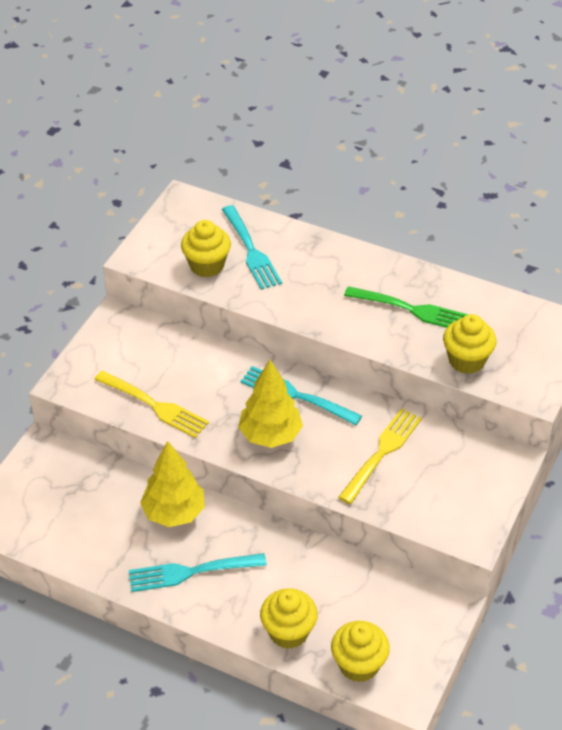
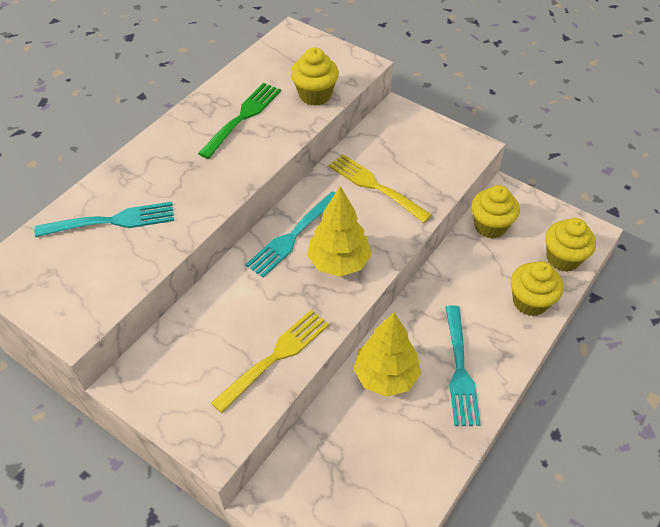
camera: 80 degrees left, 5 degrees up
(207, 265) = (118, 262): yellow cupcake -> yellow cupcake (490, 226)

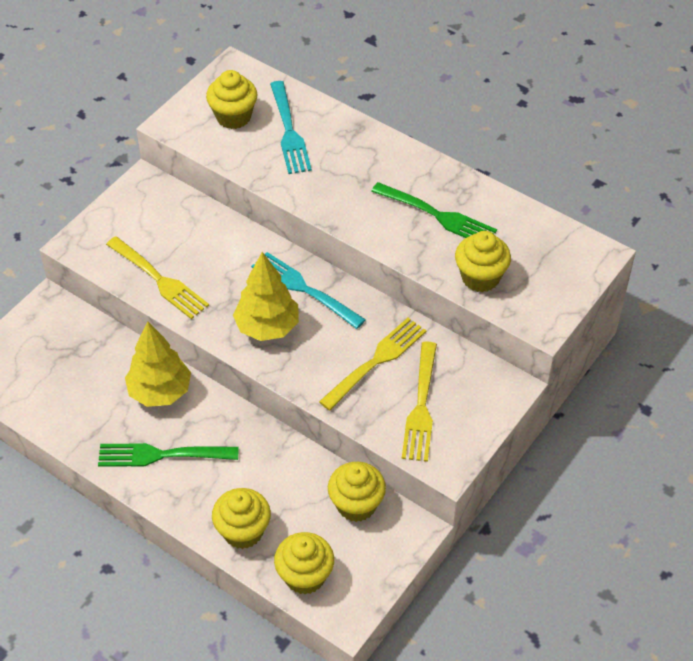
camera: 90 degrees right, 0 degrees up
(77, 269) = (233, 117): none -> yellow cupcake
(419, 160) = (421, 405): none -> yellow fork
(459, 368) = (163, 455): turquoise fork -> green fork

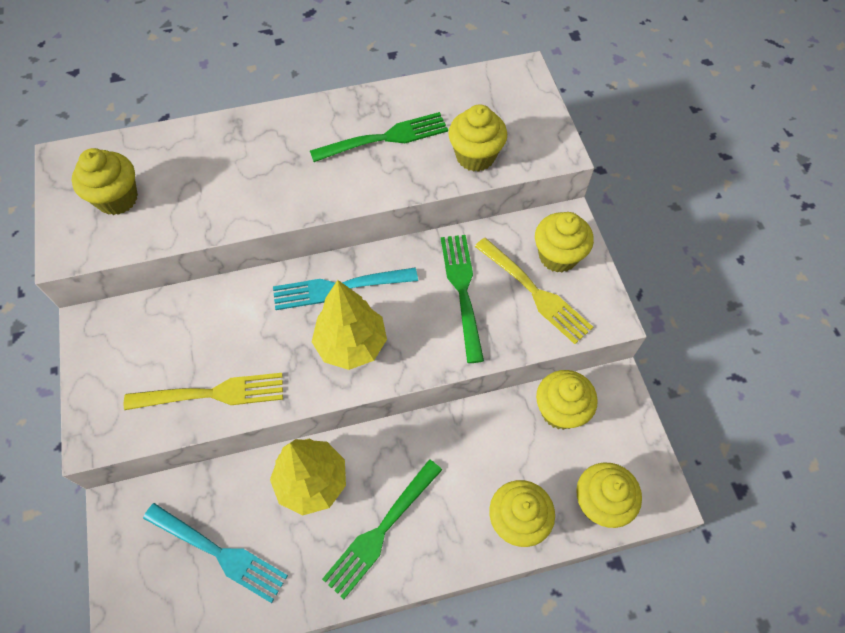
camera: 50 degrees left, 10 degrees up
(288, 131) = (182, 171): turquoise fork -> turquoise fork (218, 553)
(376, 362) = (463, 292): yellow fork -> green fork
(470, 400) = (558, 256): none -> yellow cupcake

